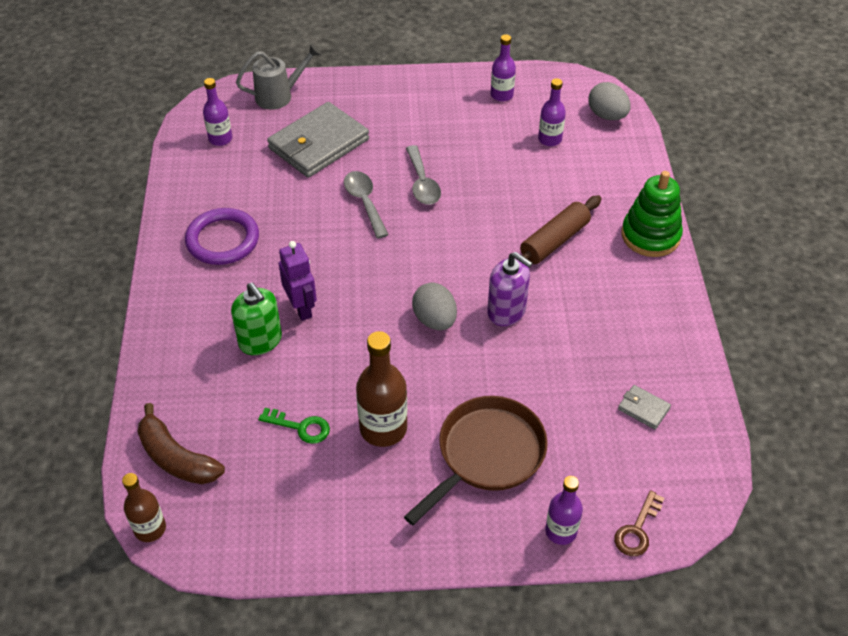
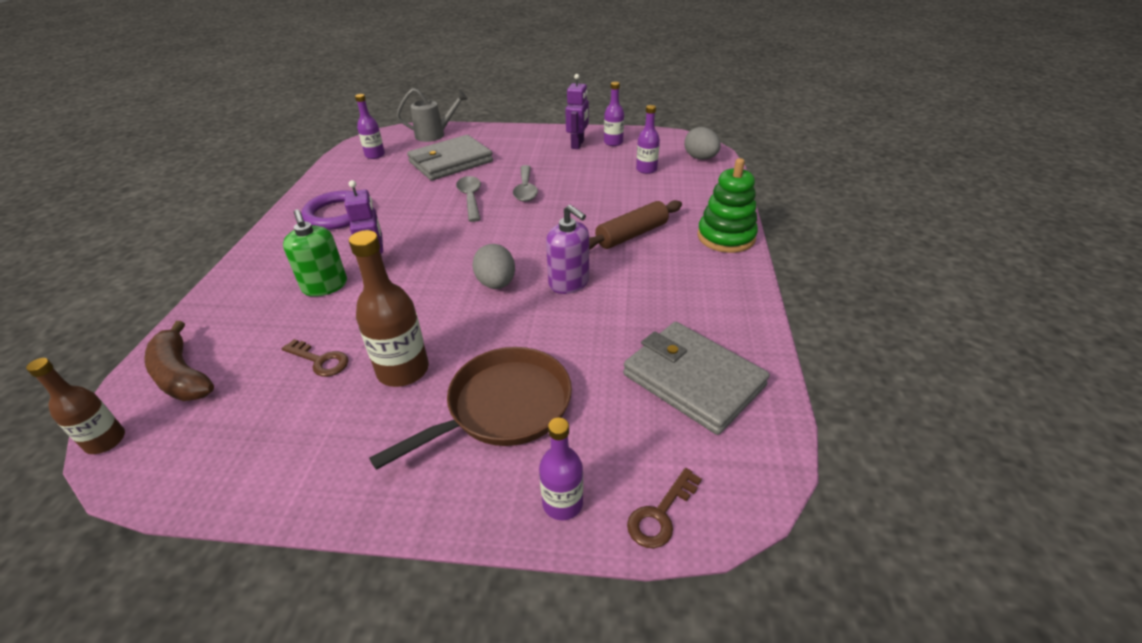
camera: 10 degrees right, 10 degrees down
(300, 427) = (320, 360): green key -> brown key
(460, 101) = (578, 144): none -> purple robot
(643, 409) = (693, 380): grey wallet -> grey wallet, size x2.36

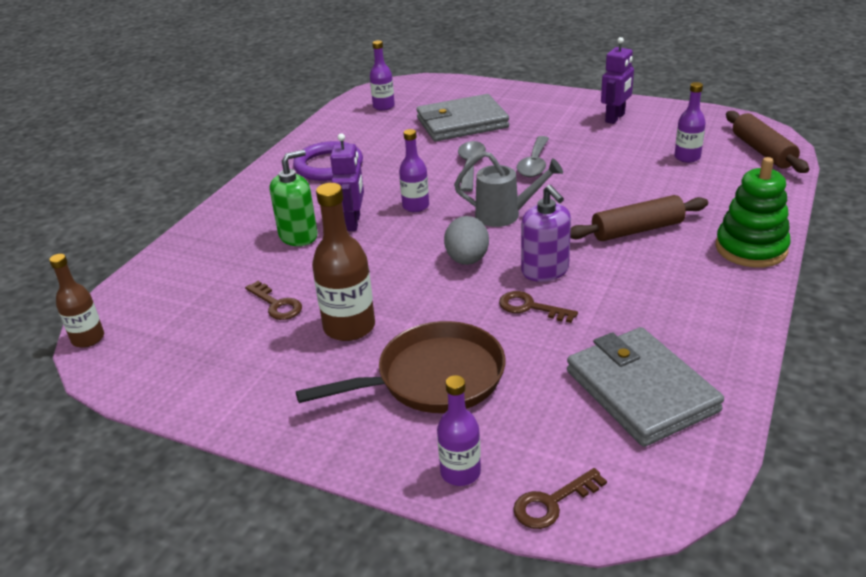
camera: 20 degrees right, 5 degrees down
(181, 375) = (156, 296): brown banana -> none
(325, 286) = (298, 236): green soap dispenser -> green soap dispenser turned 120 degrees counterclockwise
(434, 135) = (454, 90): grey watering can -> grey watering can (504, 215)
(569, 319) = (530, 307): none -> brown key
(613, 142) = (659, 120): purple bottle -> purple bottle (415, 206)
(700, 158) = (762, 151): grey egg -> brown rolling pin

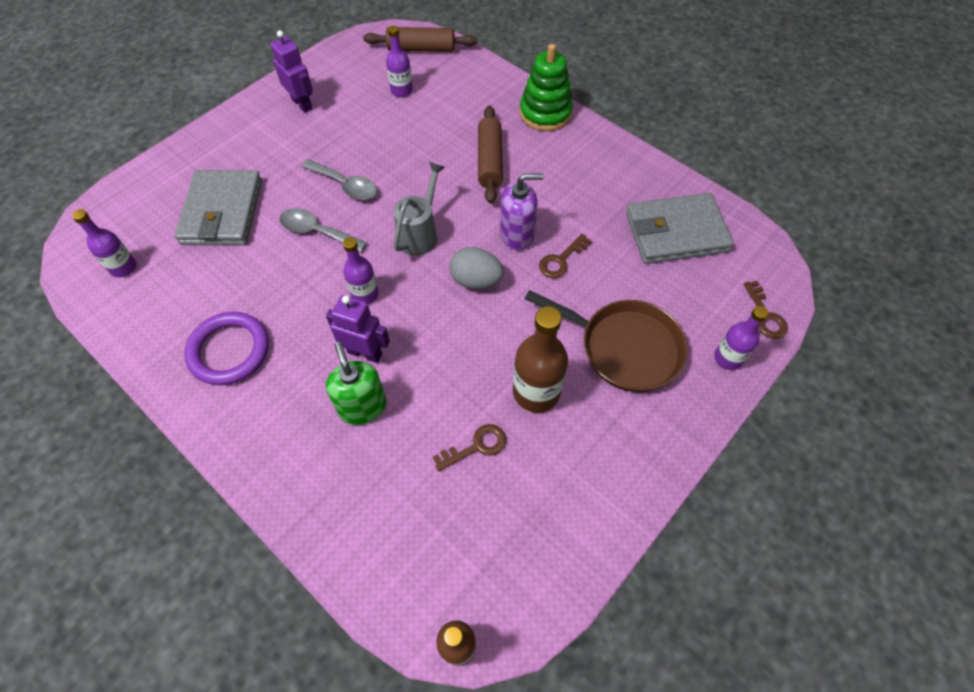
camera: 75 degrees left, 25 degrees up
(433, 378) = (624, 347): brown pan -> brown pan turned 120 degrees clockwise

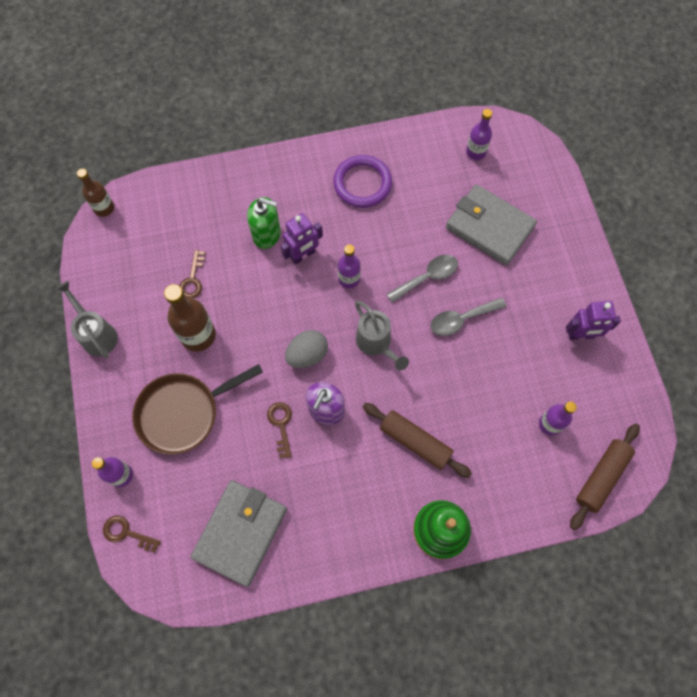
camera: 125 degrees right, 10 degrees up
(623, 502) = (97, 334): none -> grey watering can

